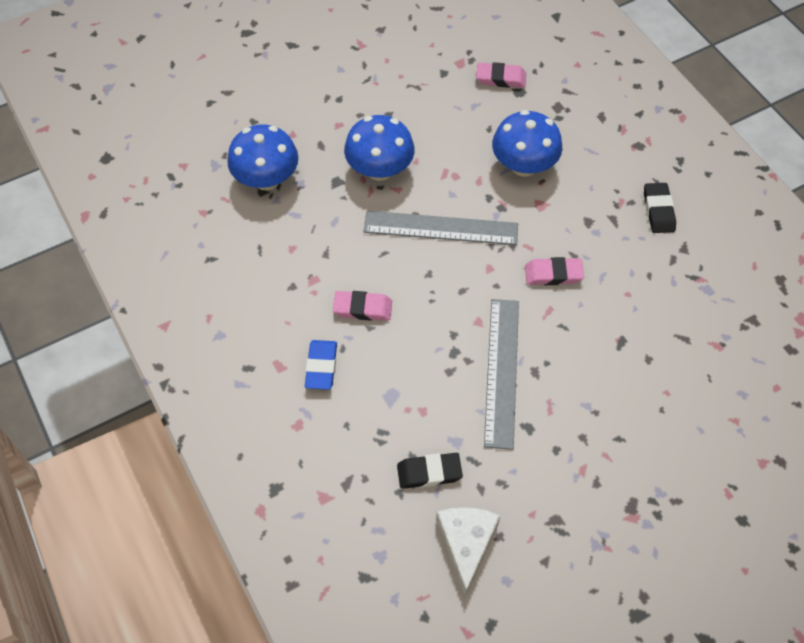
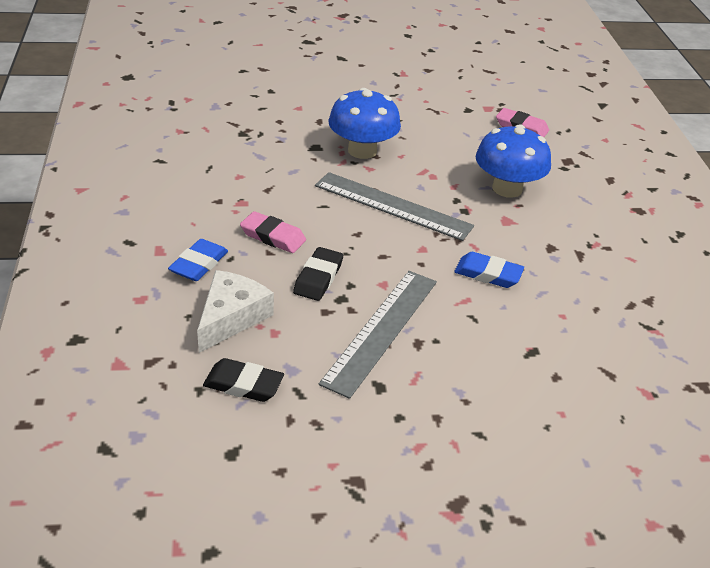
camera: 20 degrees right, 20 degrees down
(266, 179) = (253, 127): blue mushroom -> none
(466, 544) = (237, 463): white cheese -> white cheese (231, 317)
(553, 274) = (488, 274): pink eraser -> blue eraser
(658, 210) = (634, 262): black eraser -> black eraser (318, 278)

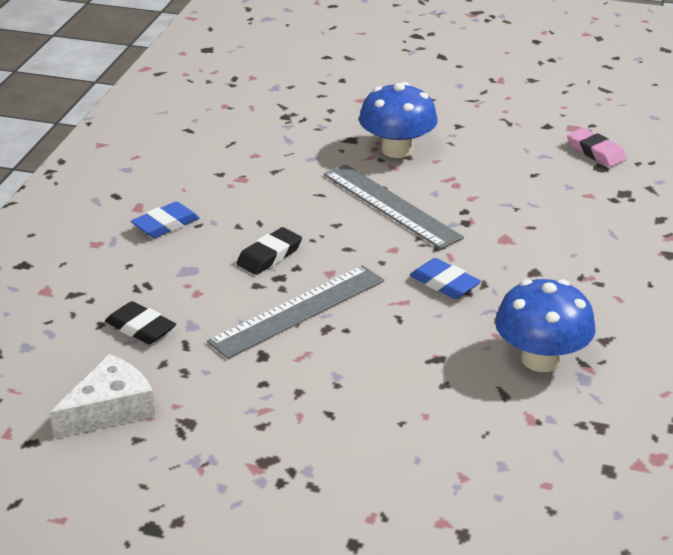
camera: 25 degrees right, 5 degrees down
(231, 317) = (166, 273): white cheese -> white cheese (110, 409)
(273, 236) = (250, 213): pink eraser -> none
(507, 188) = (529, 209): blue mushroom -> blue mushroom (541, 359)

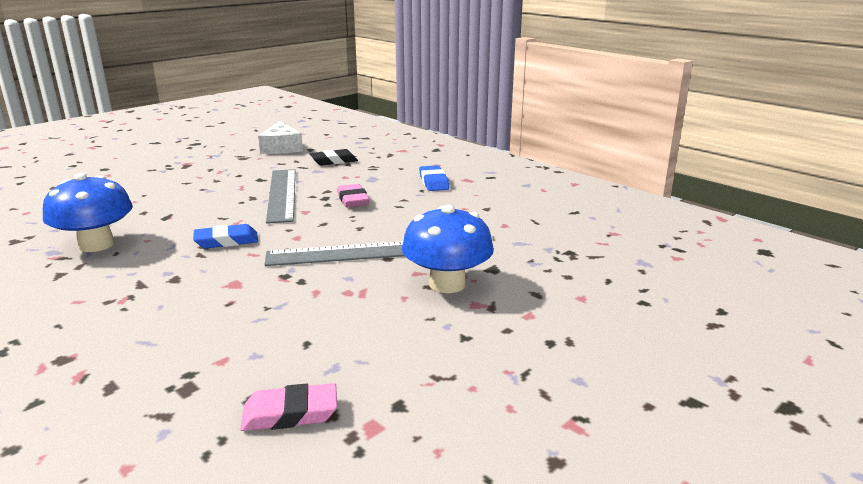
camera: 120 degrees right, 10 degrees down
(269, 256) = (353, 200): black eraser -> pink eraser

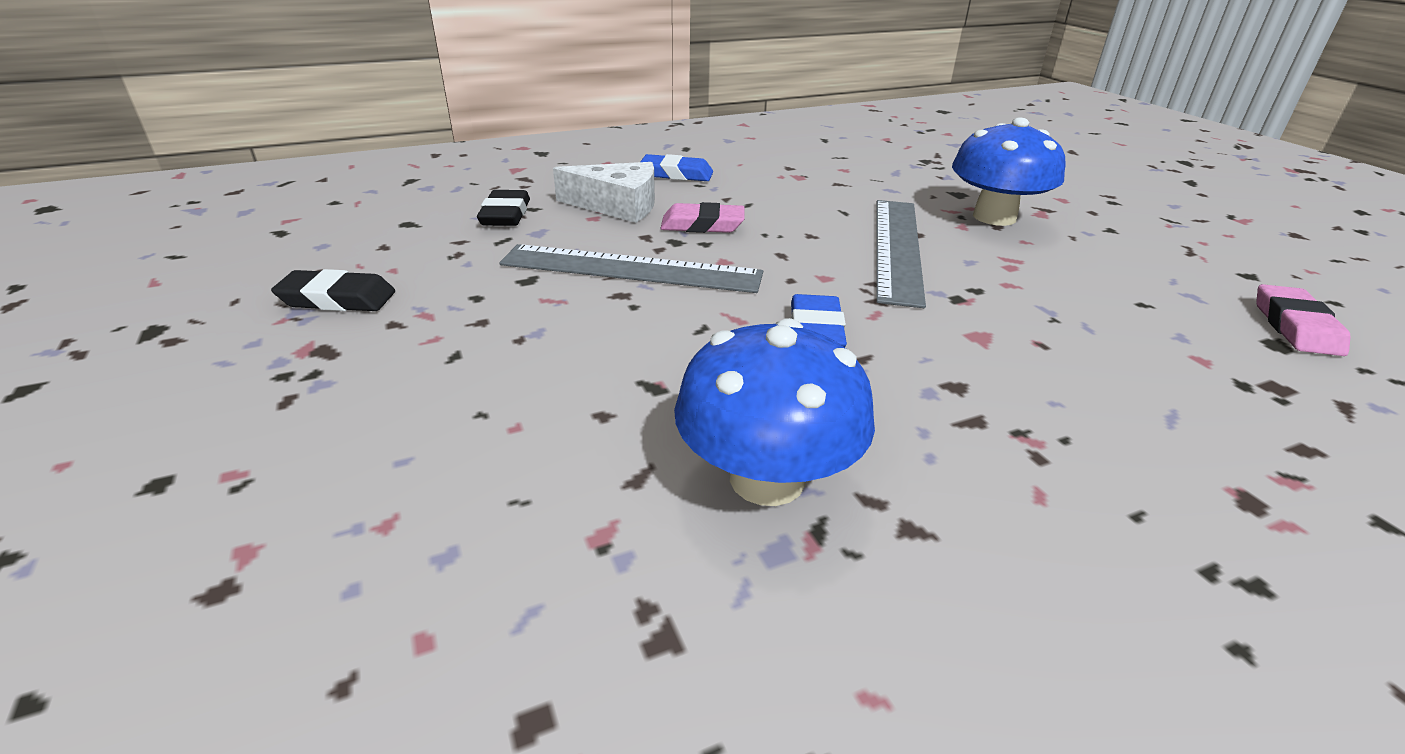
camera: 70 degrees left, 10 degrees up
(227, 157) = (337, 299): none -> black eraser
(281, 147) = (359, 244): white cheese -> white cheese (618, 205)

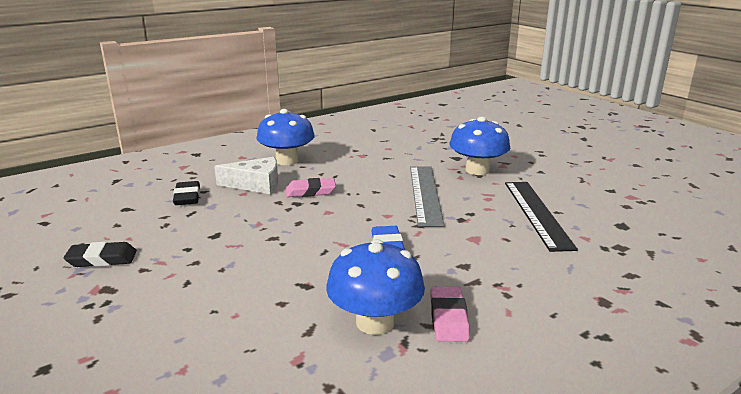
camera: 10 degrees left, 10 degrees down
(631, 269) = (275, 222): grey ruler -> none
(676, 174) = (287, 161): blue eraser -> blue mushroom
(1104, 303) = (537, 213): none -> black ruler
(1295, 327) = (631, 215): pink eraser -> pink eraser (448, 318)

